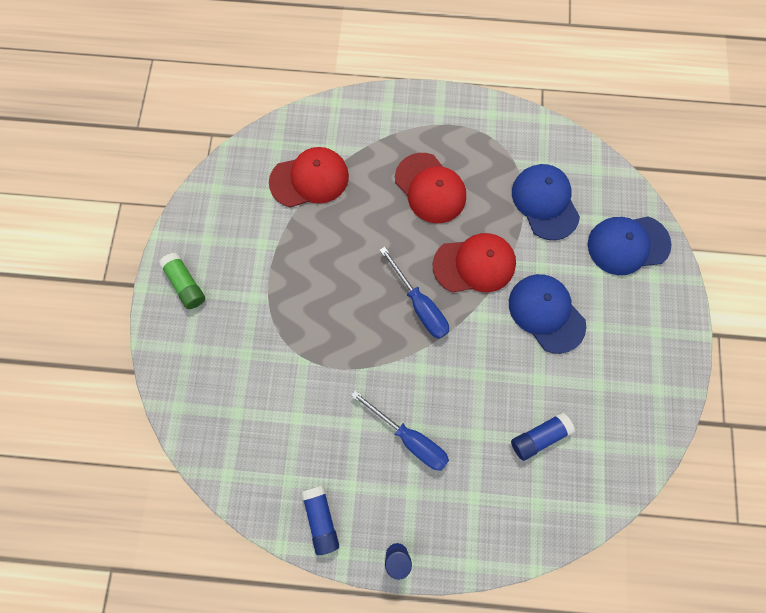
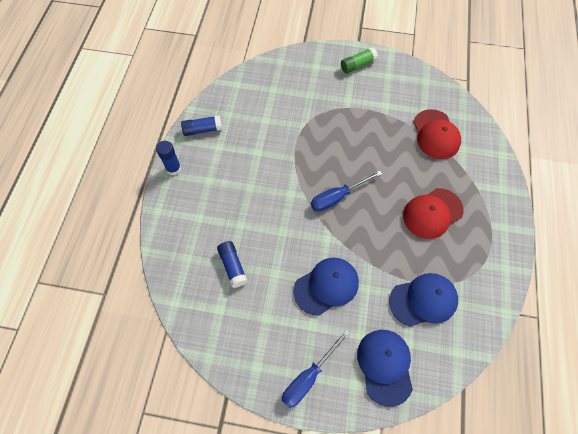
camera: 95 degrees right, 10 degrees down
(409, 438) = (244, 182): blue screwdriver -> blue screwdriver (308, 377)
(474, 264) = (368, 238): red cap -> none

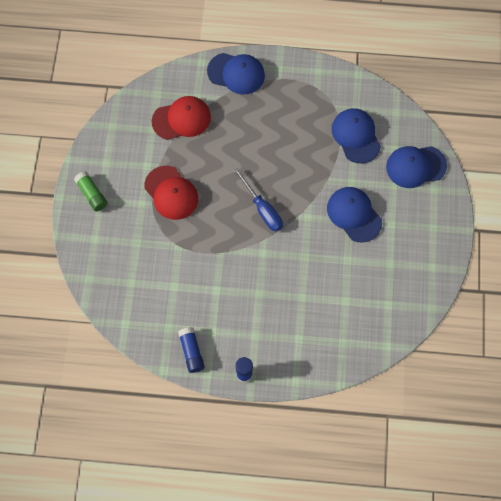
camera: 95 degrees left, 5 degrees up
(233, 266) = (345, 298): blue glue stick -> none
(308, 377) = (434, 224): blue screwdriver -> none
(432, 213) = (271, 126): red cap -> red cap (171, 193)
(493, 185) = (236, 73): none -> blue cap

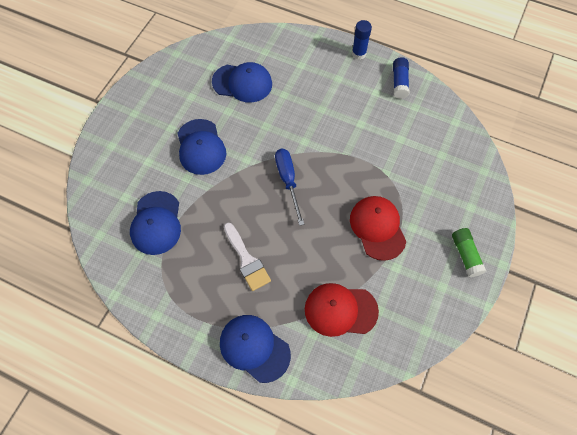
camera: 160 degrees left, 5 degrees down
(269, 132) = (247, 260): none -> white brush
(415, 166) = (115, 172): blue cap -> blue cap (242, 83)

